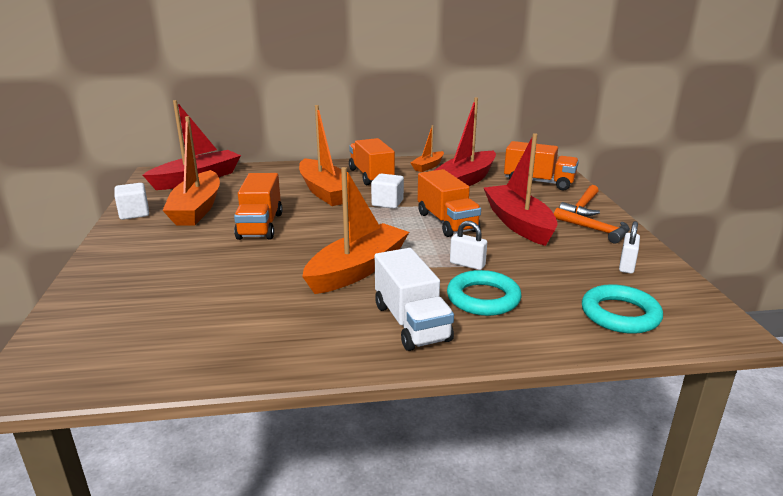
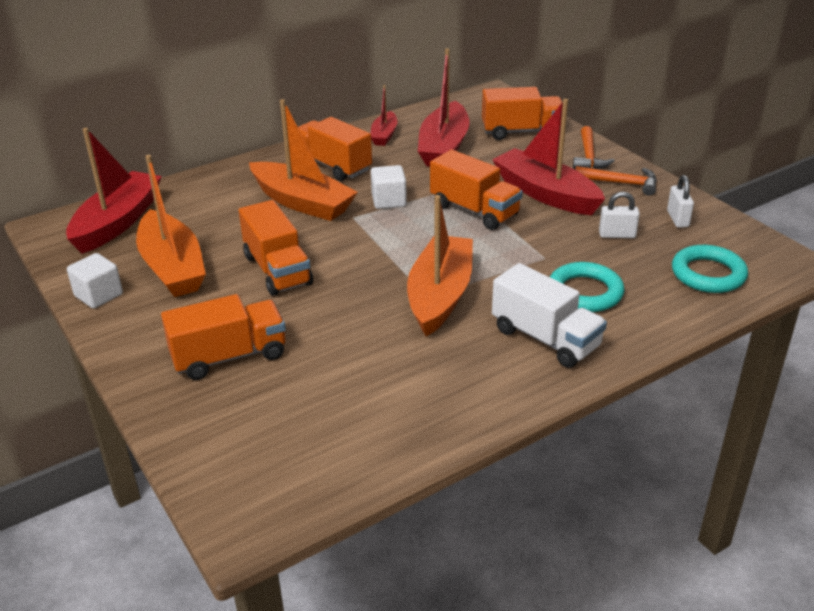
camera: 25 degrees left, 10 degrees up
(163, 268) = (229, 356): none -> orange truck
(428, 166) = (384, 135): orange boat -> red boat
(467, 264) = (539, 258): white padlock -> white padlock (617, 235)

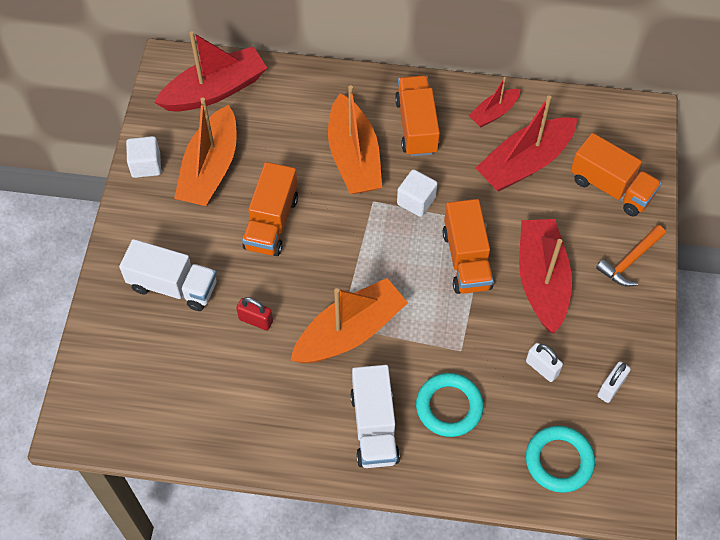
camera: 40 degrees right, 25 degrees up
(229, 356) = (173, 286): orange truck -> white truck
(344, 334) = (256, 320): none -> red padlock
(621, 183) = (617, 313): orange hammer -> none

